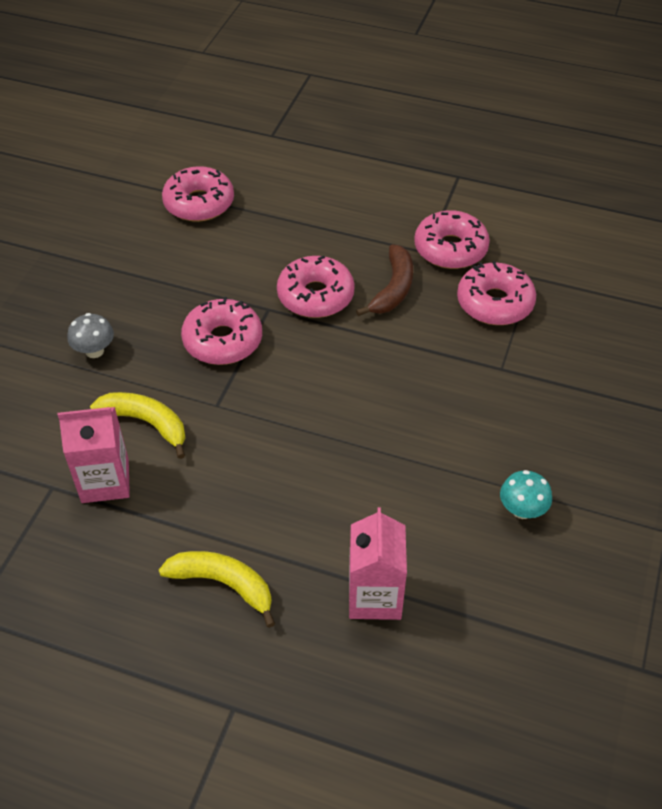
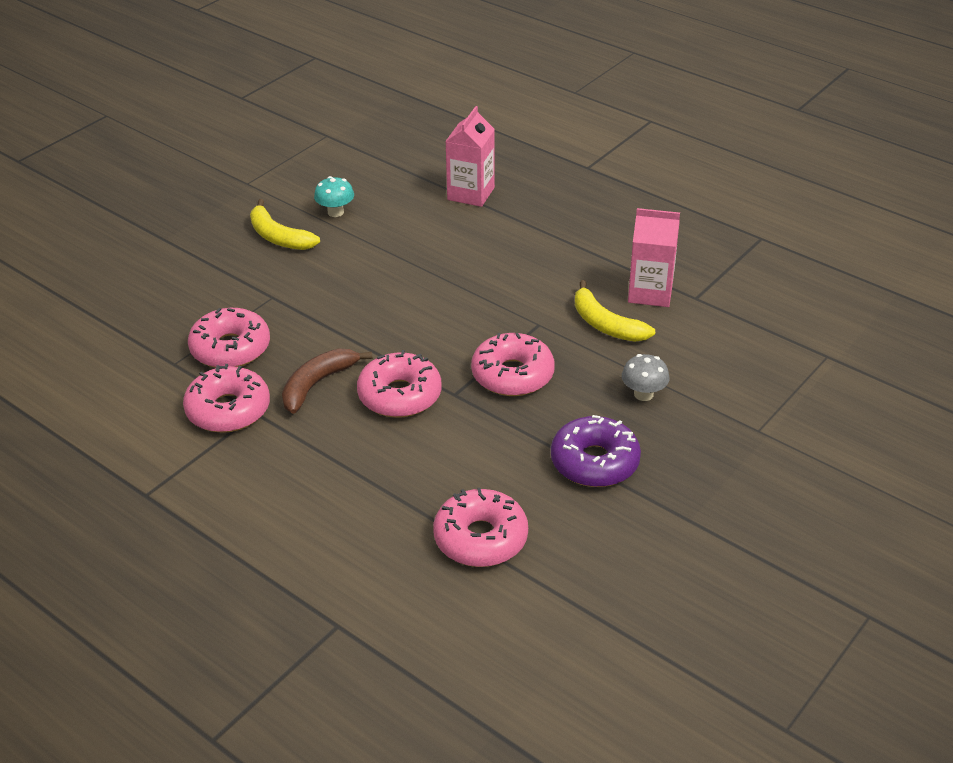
camera: 160 degrees left, 10 degrees down
(127, 278) = (594, 462): none -> purple donut
(223, 584) = (574, 219): yellow banana -> yellow banana (279, 237)

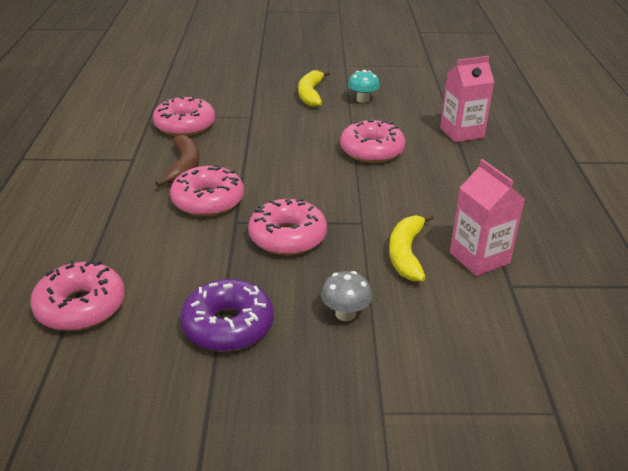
camera: 50 degrees right, 5 degrees down
(228, 410) = (126, 149): pink donut -> pink donut (372, 151)
(317, 384) = (184, 167): brown banana -> brown banana turned 90 degrees clockwise

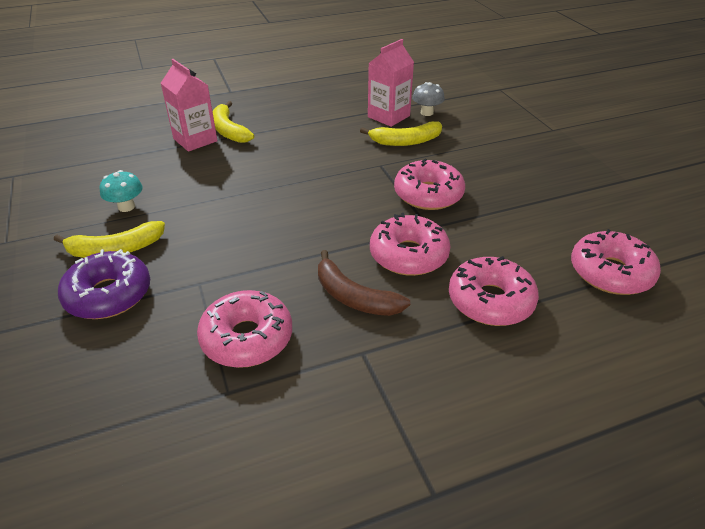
camera: 110 degrees left, 5 degrees up
(184, 167) = (354, 297): brown banana -> brown banana turned 120 degrees counterclockwise
(228, 326) = (549, 194): purple donut -> purple donut (108, 295)
(345, 314) = (490, 153): grey mushroom -> grey mushroom (427, 113)
(372, 151) = (253, 180): pink donut -> pink donut (490, 301)
(476, 150) = (229, 130): none -> yellow banana

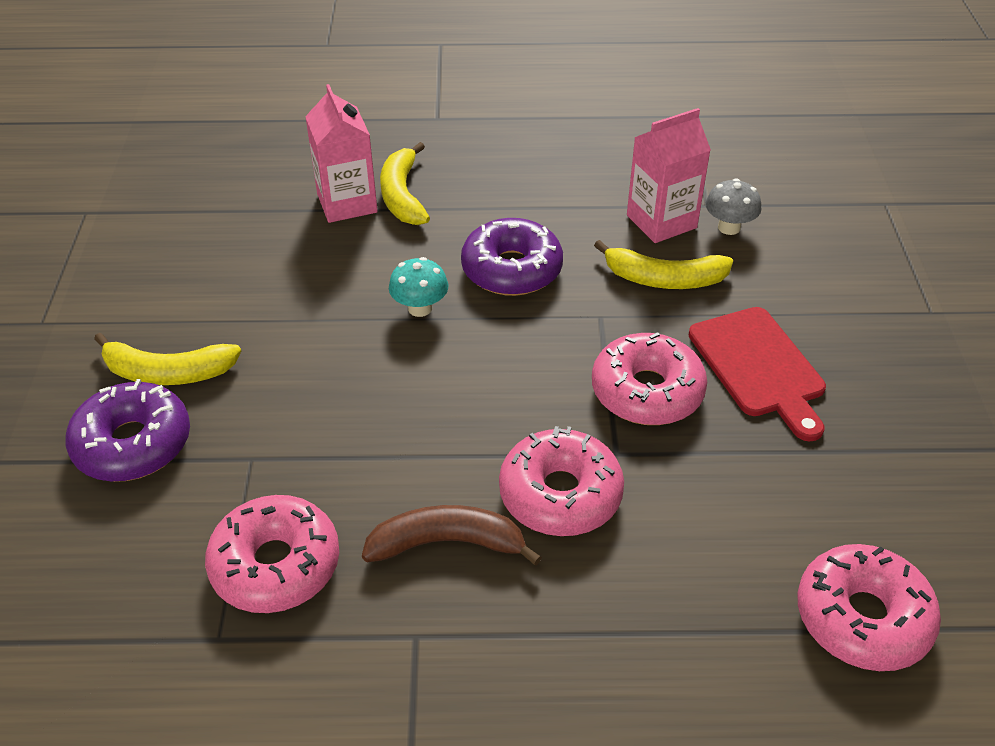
camera: 20 degrees right, 5 degrees up
(126, 207) = (208, 303): turquoise mushroom -> turquoise mushroom (420, 308)
(316, 153) = (511, 269): none -> purple donut
(354, 297) = (447, 543): brown banana -> brown banana turned 120 degrees clockwise
(481, 170) = (759, 367): none -> red cutting board
(490, 301) = (641, 610): pink donut -> none

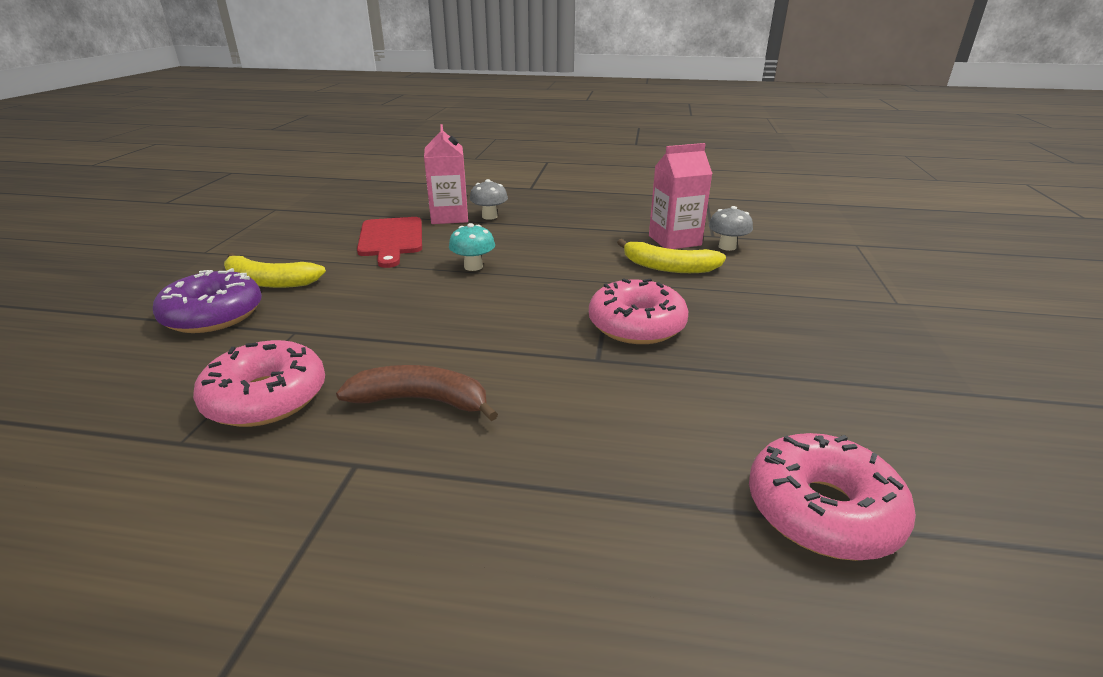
camera: 10 degrees right, 15 degrees down
(402, 195) = (489, 216): yellow banana -> grey mushroom
(511, 269) = (551, 254): purple donut -> none
(560, 494) = (537, 380): pink donut -> none
(759, 367) = (738, 320): red cutting board -> red cutting board (391, 239)

